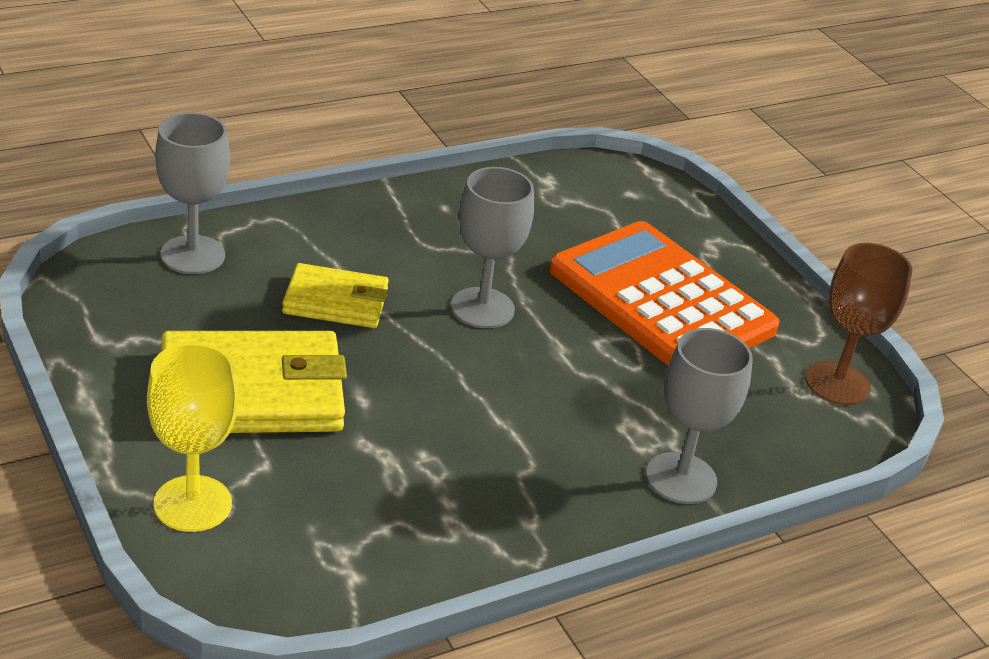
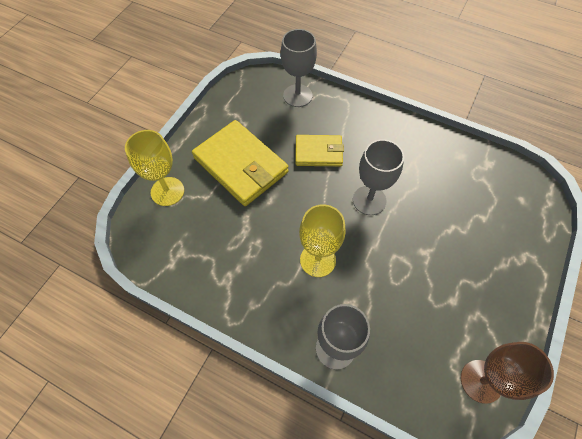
camera: 60 degrees right, 25 degrees up
(336, 301) = (318, 152): yellow wallet -> yellow wallet turned 60 degrees counterclockwise
(525, 413) = (317, 260): none -> yellow goblet
(661, 300) = (455, 262): orange calculator -> none

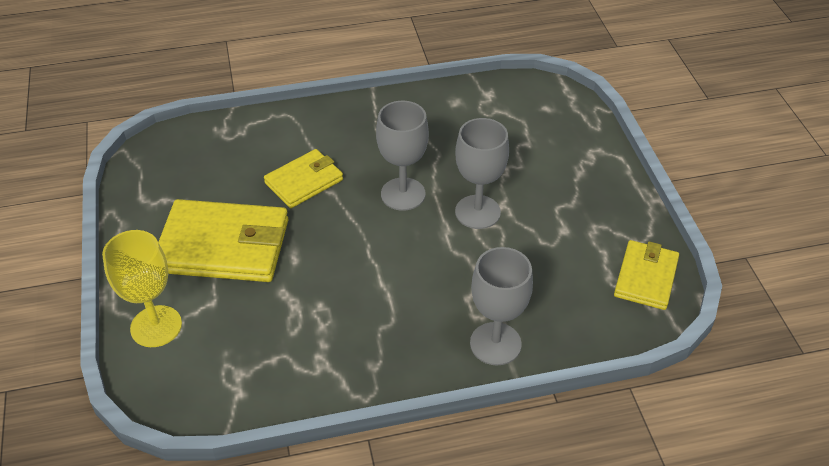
camera: 40 degrees left, 15 degrees down
(297, 95) = (223, 139): grey goblet -> grey goblet (477, 212)
(317, 260) = (402, 280): yellow goblet -> none
(481, 381) = (645, 277): brown goblet -> yellow wallet

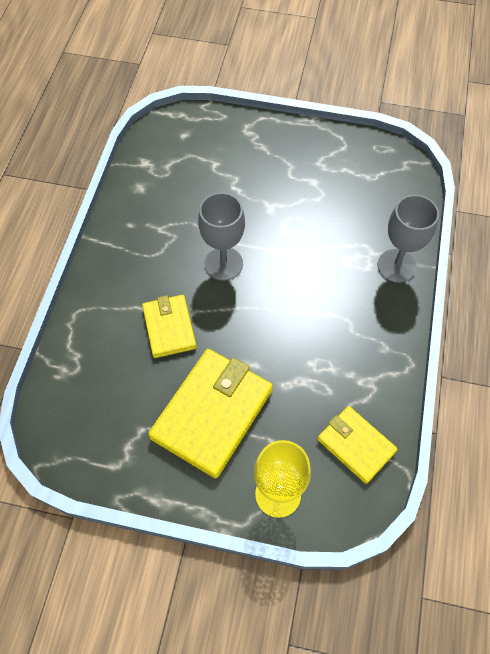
camera: 65 degrees left, 15 degrees up
(477, 212) = (269, 224): grey goblet -> none
(645, 277) = (377, 158): yellow wallet -> yellow wallet (355, 445)

